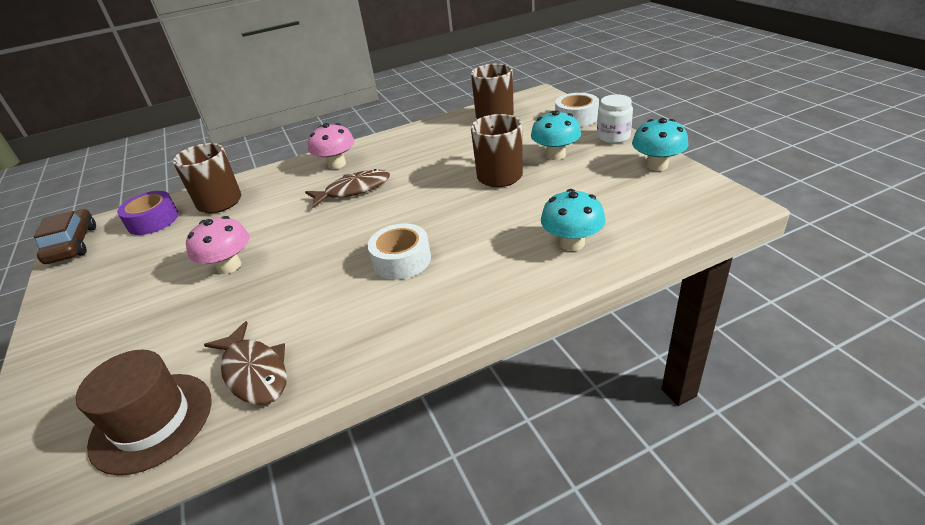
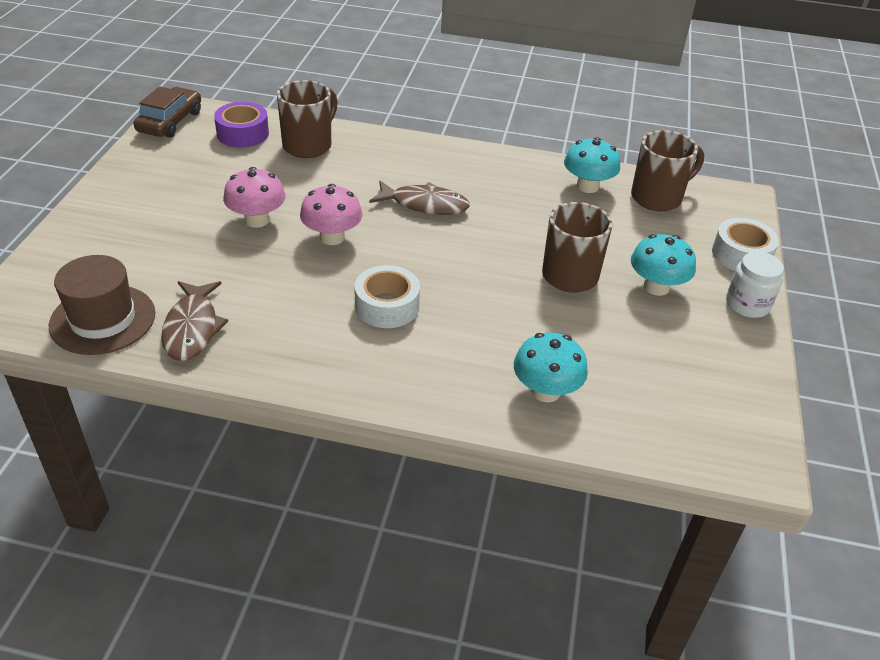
camera: 30 degrees right, 5 degrees up
(336, 164) = (440, 164): pink mushroom -> pink mushroom (332, 237)
(657, 165) = (744, 368): turquoise mushroom -> turquoise mushroom (587, 186)

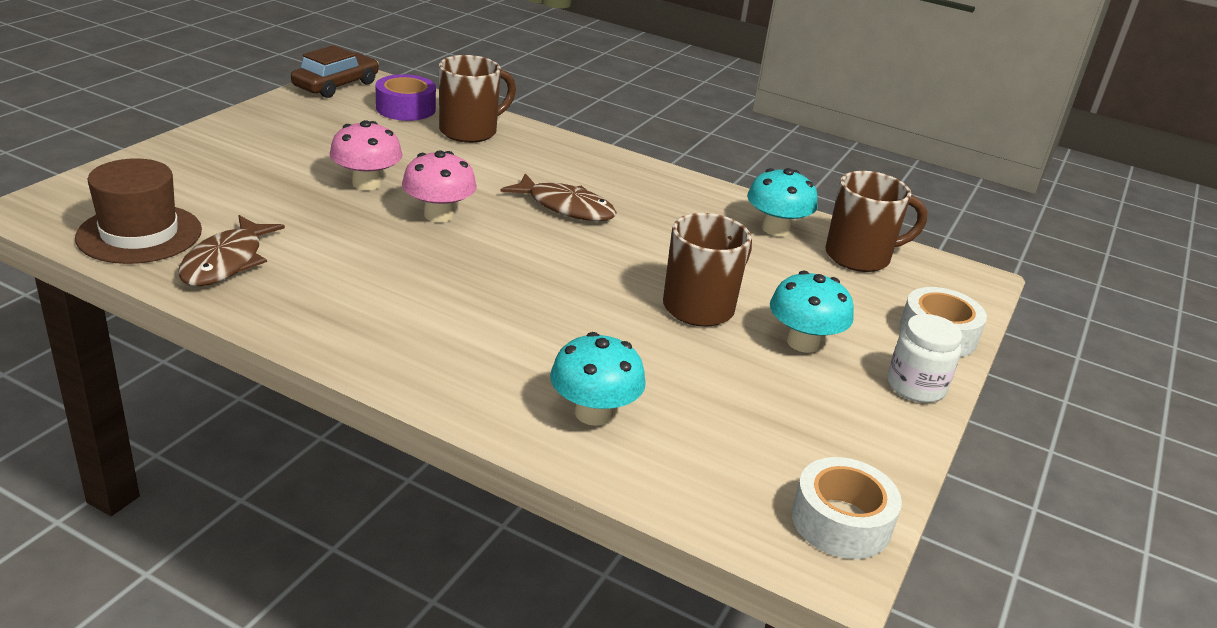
camera: 15 degrees right, 10 degrees down
(387, 306) = (457, 289): white tape -> white tape (841, 521)

